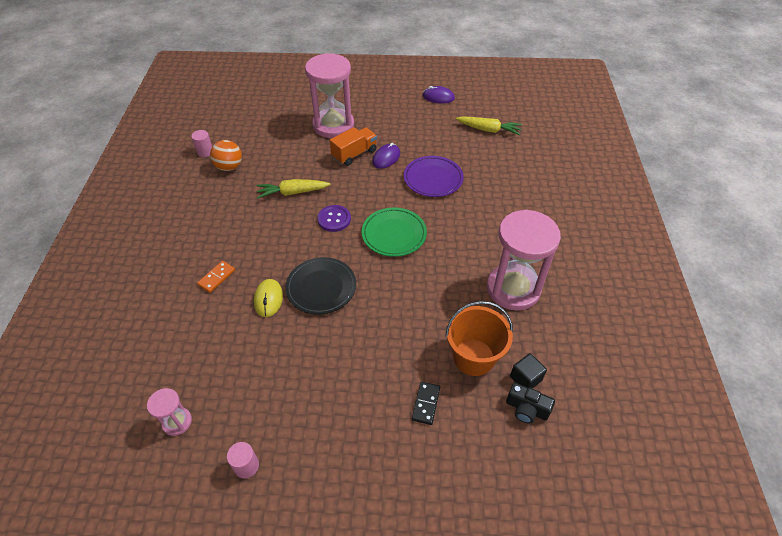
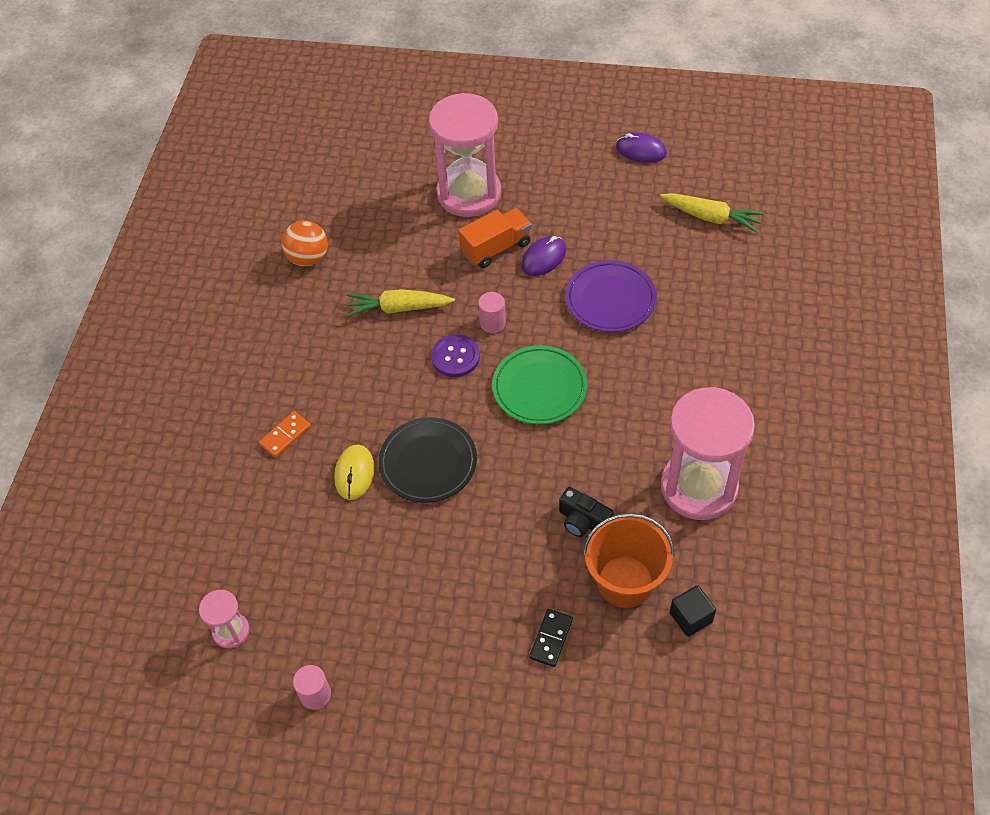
camera: 10 degrees right, 5 degrees up
(205, 152) = (273, 229): pink cylinder -> pink cylinder (492, 323)
(526, 409) = (684, 658): black camera -> black camera (583, 521)

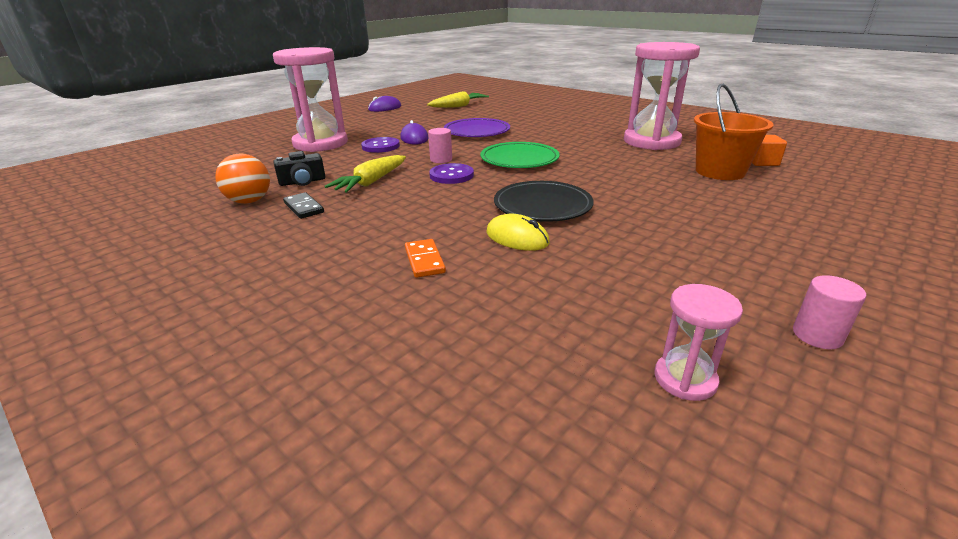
camera: 60 degrees left, 25 degrees down
(496, 248) = (380, 146): orange truck -> purple button
(551, 639) = (767, 203): black domino -> black domino (304, 207)
(583, 521) = (654, 171): black camera -> black camera (302, 182)
(691, 617) = (762, 162): black cube -> orange cube

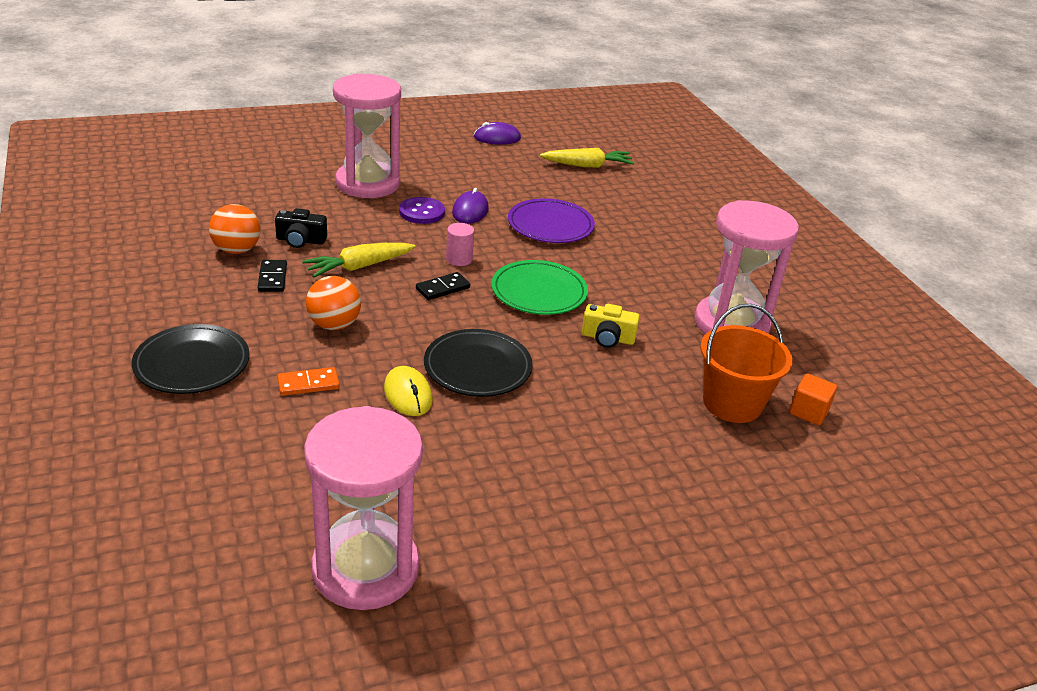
camera: 25 degrees right, 5 degrees up
(289, 286) = (192, 364): none -> black plate
(395, 218) = (334, 325): none -> orange ball
(424, 260) = (308, 384): orange domino -> orange domino turned 60 degrees clockwise
(451, 175) = (442, 288): purple button -> black domino
(598, 166) = (607, 338): none -> yellow camera
(685, 379) = (365, 568): pink hourglass -> pink hourglass, size x2.19
(817, 335) = (510, 593): pink cylinder -> none

